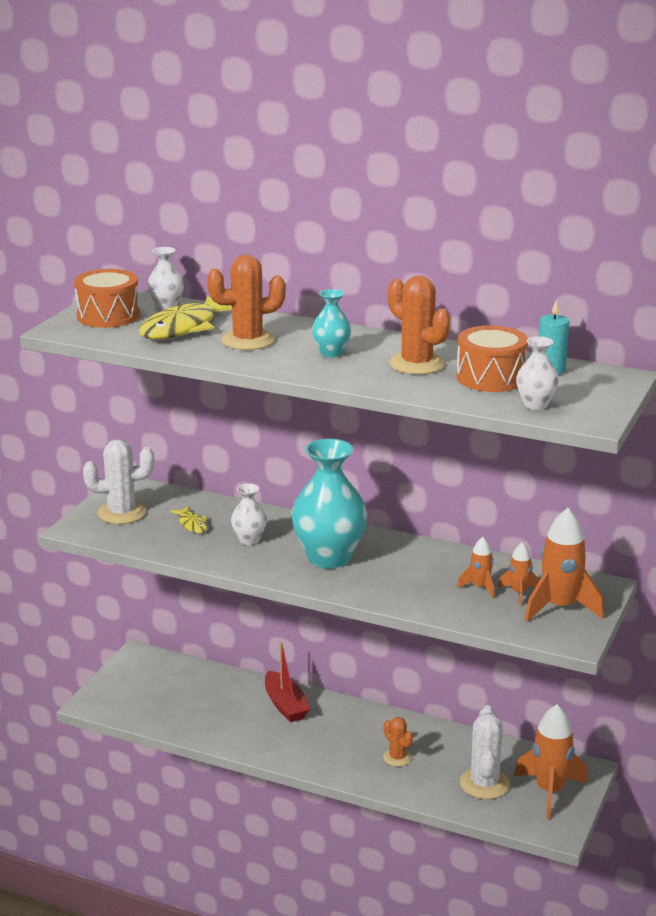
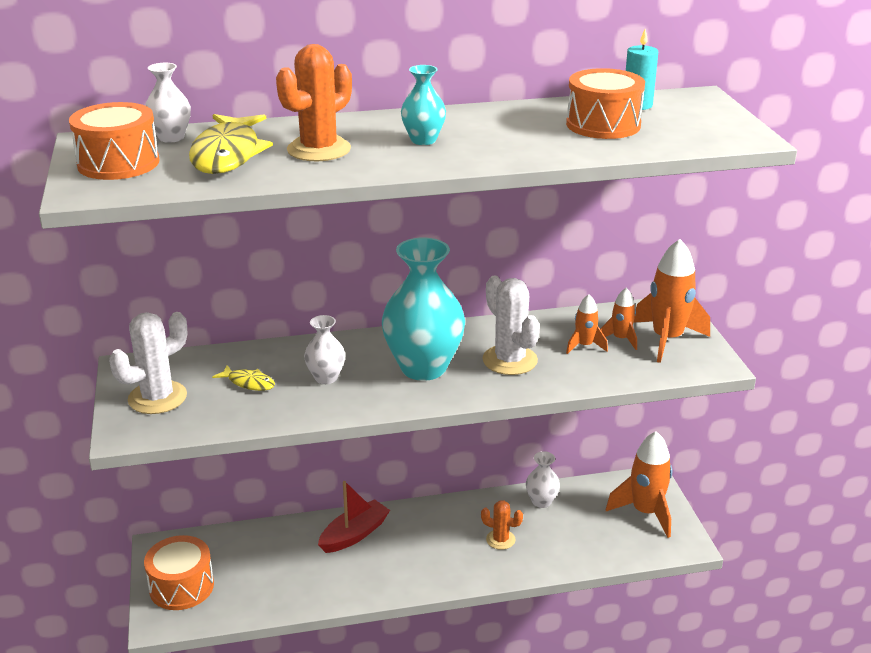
camera: 35 degrees left, 5 degrees up
(127, 688) = (181, 586): none -> orange drum
(285, 705) = (354, 534): red boat -> red boat turned 75 degrees counterclockwise
(416, 364) = (519, 130): orange cactus -> none
(484, 784) = (592, 530): white cactus -> white cactus (510, 360)
(535, 405) = (682, 138): white vase -> white vase (541, 501)

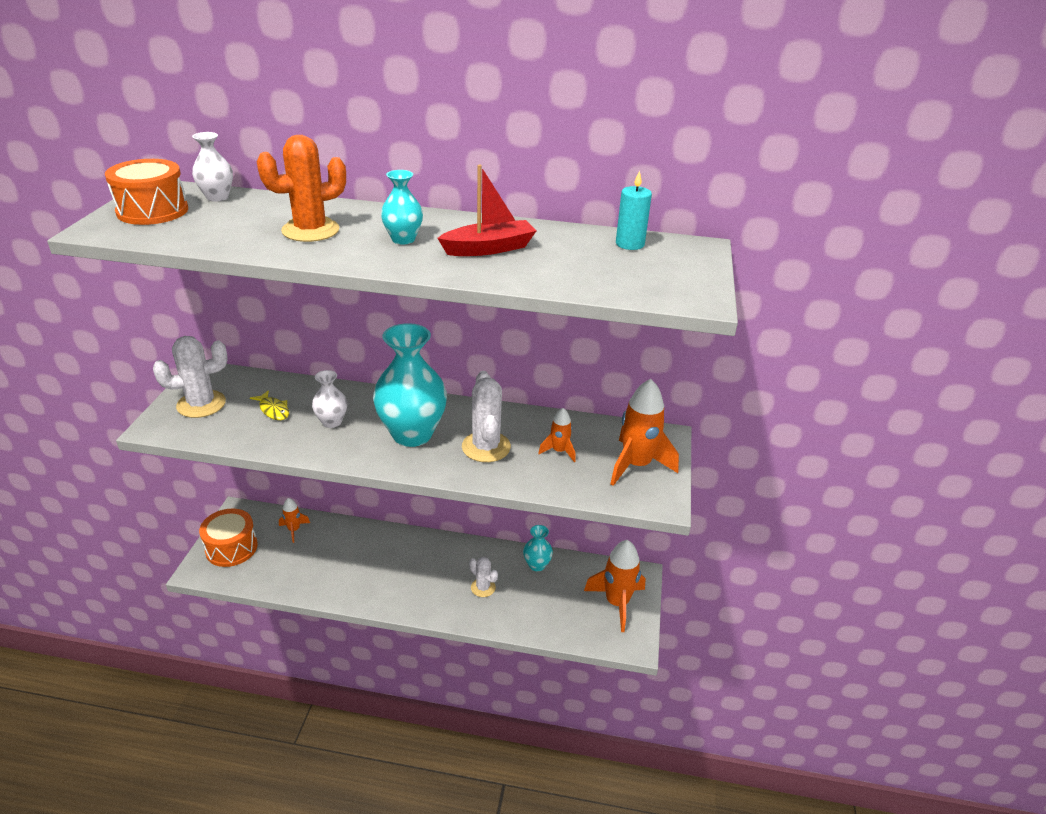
camera: 20 degrees right, 5 degrees up
(227, 154) = (238, 220): yellow fish -> none
(354, 534) = (376, 546): red boat -> red boat (489, 248)
(500, 540) = (483, 587): orange cactus -> white cactus
(541, 501) = (537, 565): white vase -> turquoise vase
(603, 125) = (575, 257): orange drum -> none
(620, 339) = (595, 453): orange rocket -> orange rocket (294, 530)

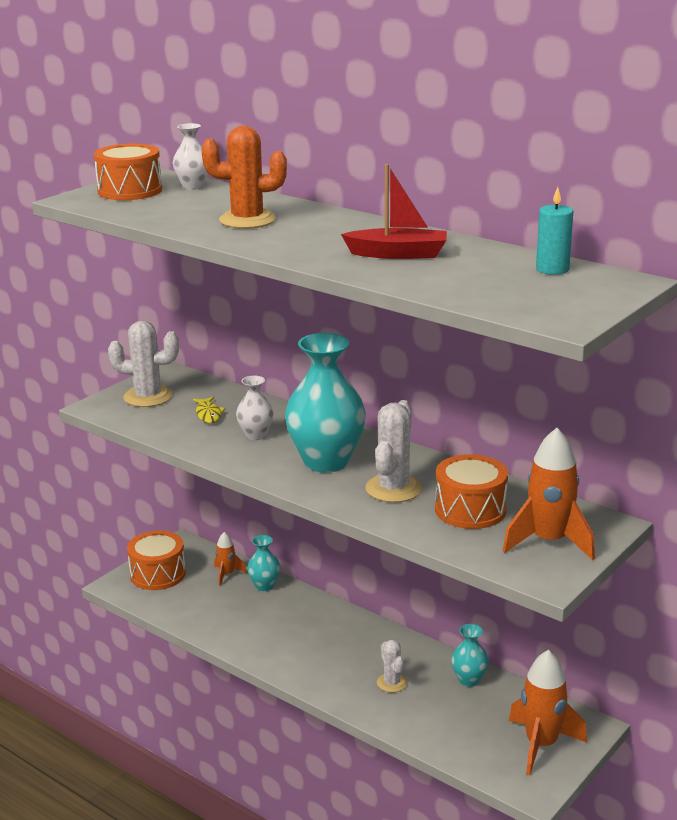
camera: 30 degrees right, 10 degrees down
(403, 239) = (324, 237): turquoise vase -> turquoise vase (264, 586)
(559, 451) = (470, 510): orange rocket -> orange drum

